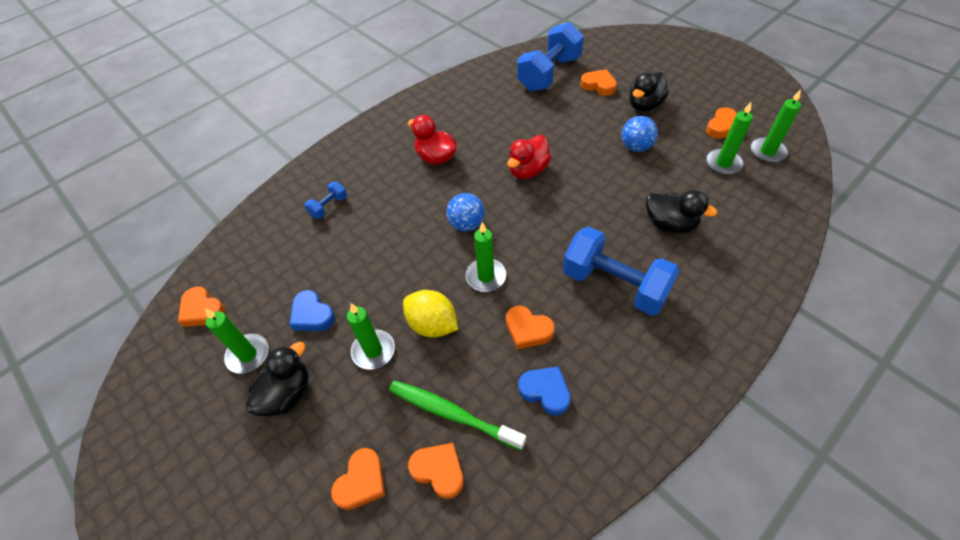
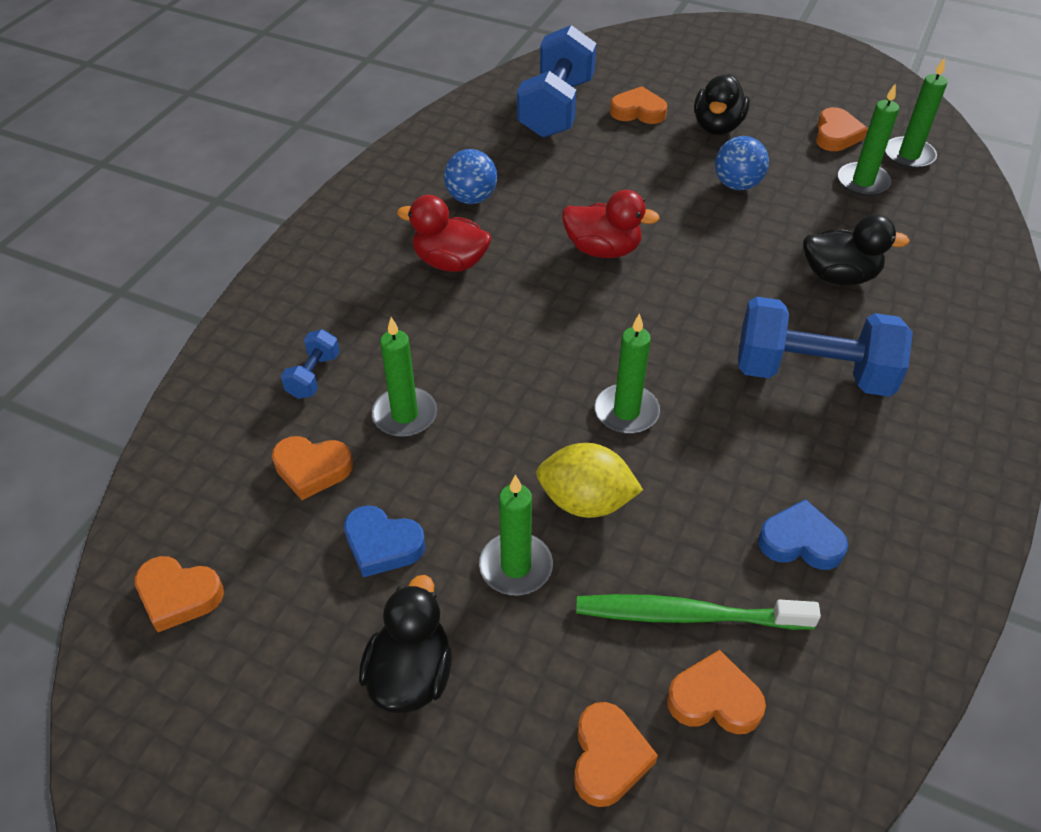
camera: 25 degrees left, 5 degrees down
(248, 355) = (306, 639): green candle -> green candle (405, 415)
(466, 224) = (555, 346): blue ball -> blue ball (471, 198)
(528, 170) = (603, 249): red duck -> red duck turned 90 degrees counterclockwise
(528, 330) = (729, 467): orange heart -> orange heart (312, 469)

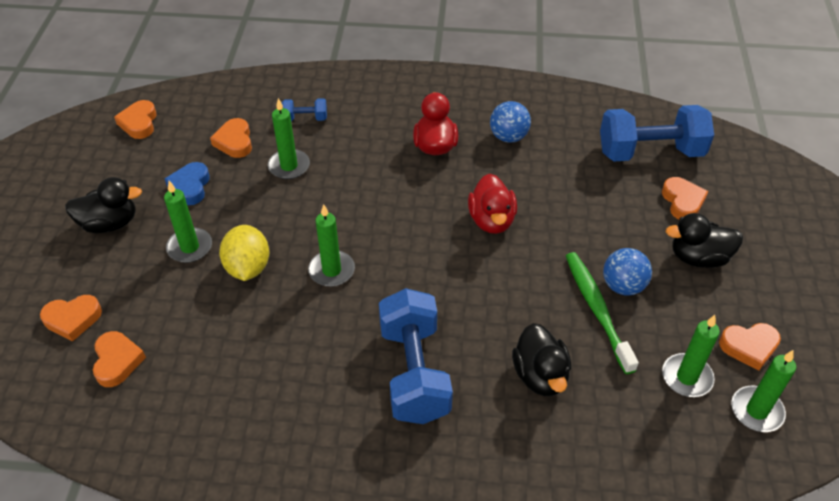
camera: 70 degrees right, 0 degrees up
(687, 615) = (174, 337): green toothbrush -> green toothbrush (597, 309)
(800, 541) = (247, 388): blue heart -> none

